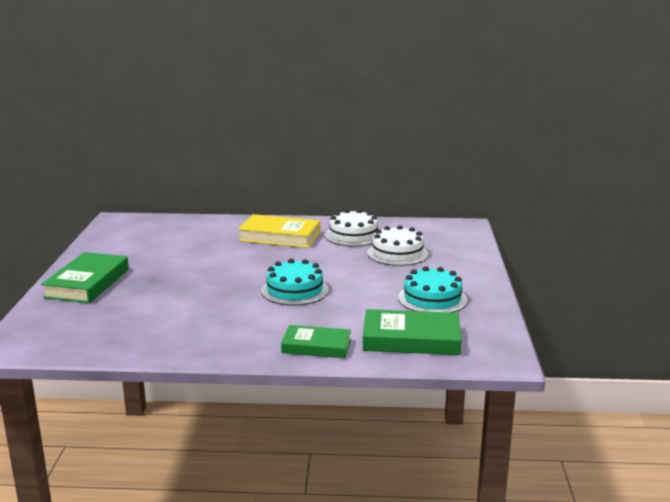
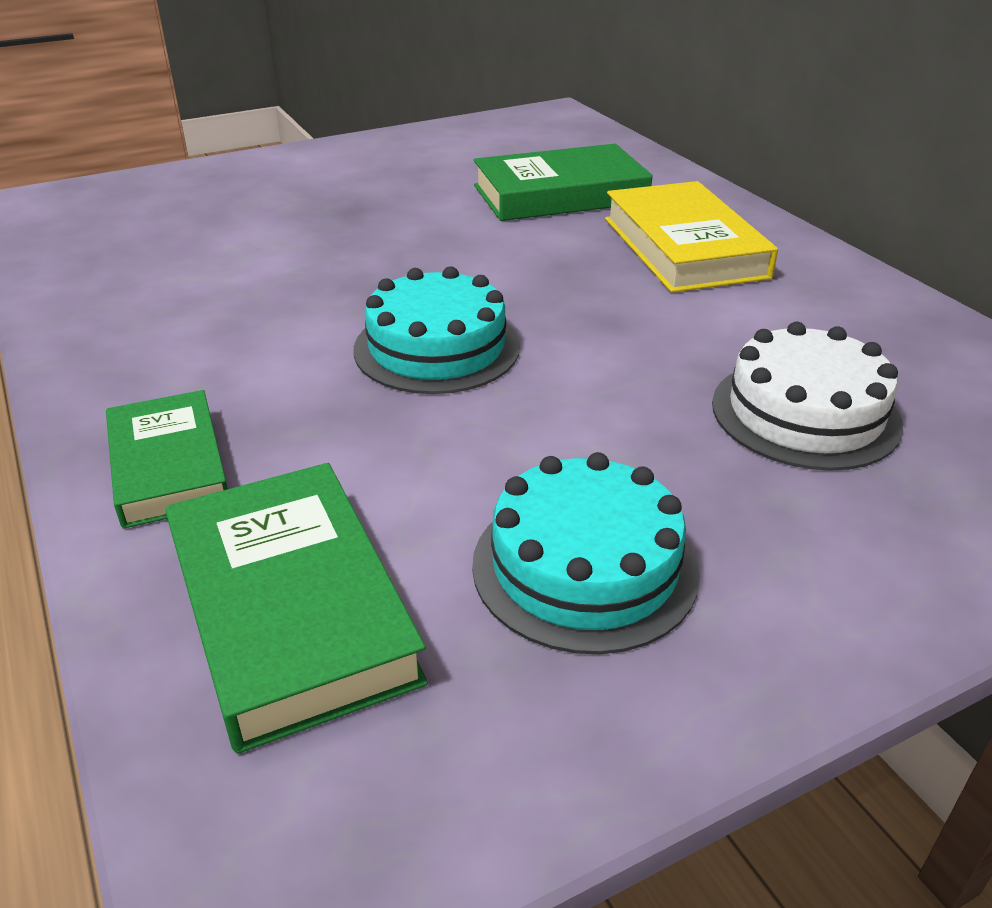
camera: 60 degrees right, 15 degrees up
(87, 283) = (294, 174): green book -> green book (560, 194)
(353, 235) = (818, 321): white cake -> none

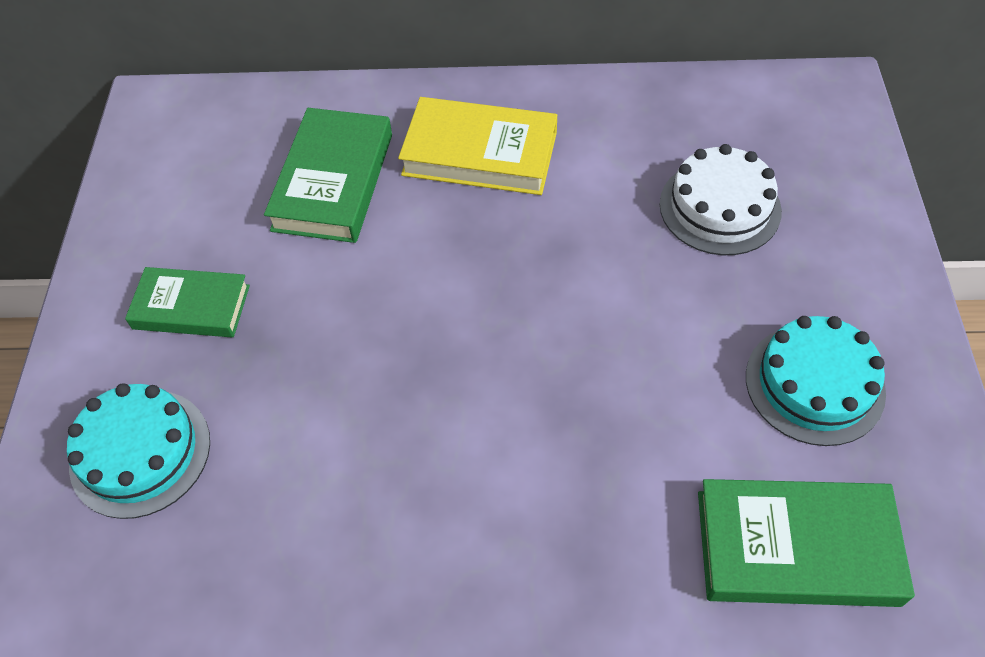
camera: 60 degrees left, 20 degrees up
(169, 466) = (613, 587): green book -> green book (191, 307)
(437, 348) = (539, 365): turquoise cake -> turquoise cake (140, 452)

